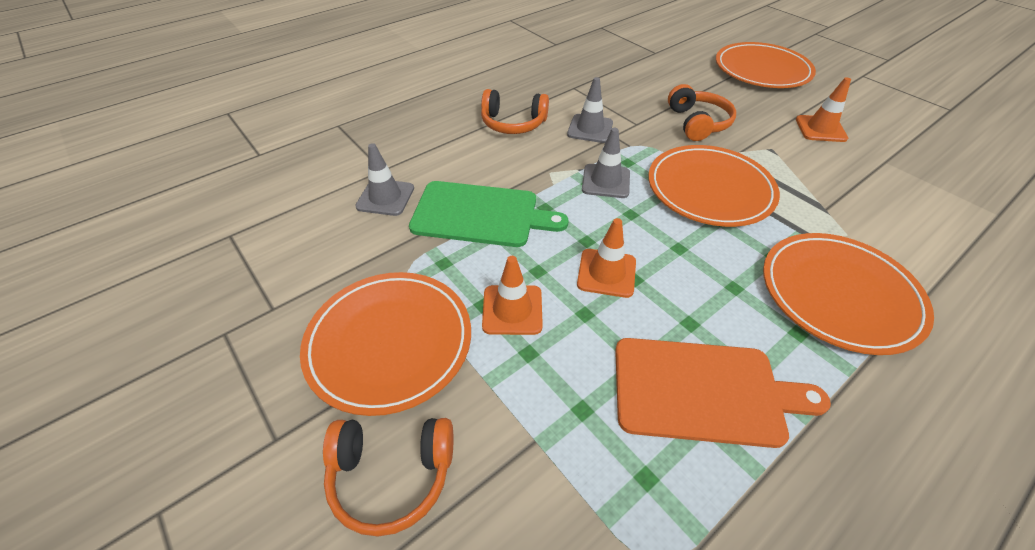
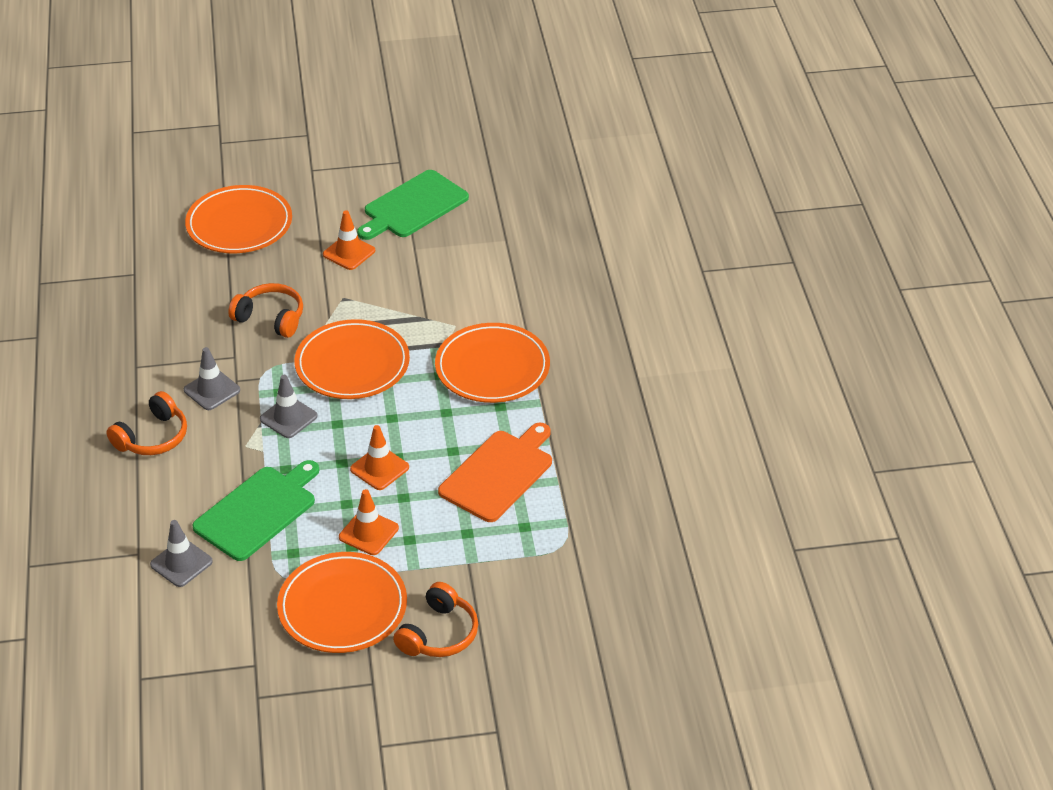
camera: 60 degrees left, 5 degrees down
(924, 138) = (413, 206): none -> green cutting board

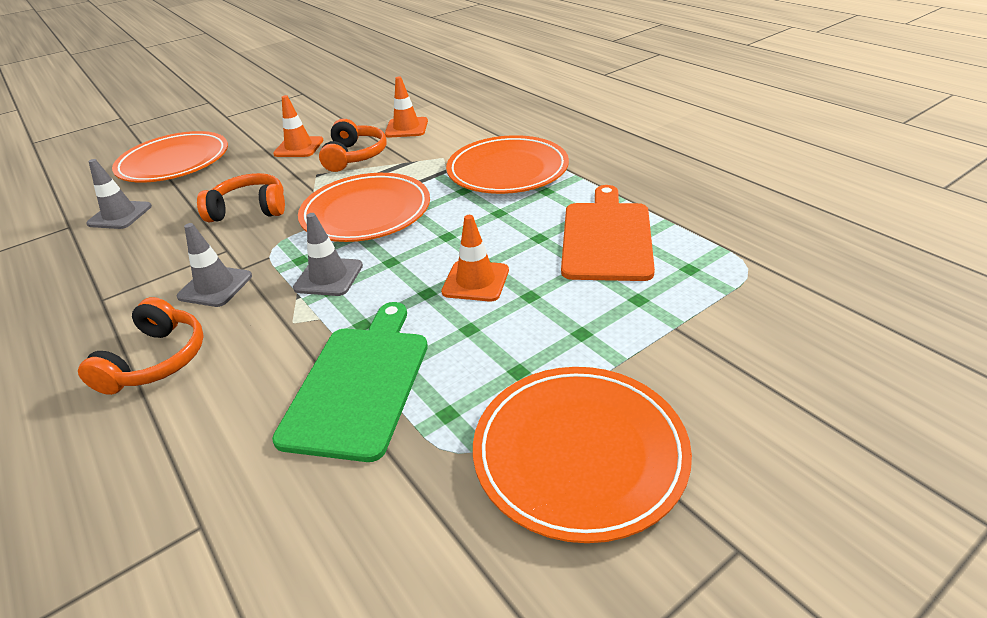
camera: 25 degrees left, 5 degrees down
(181, 563) = (284, 507): grey traffic cone -> grey traffic cone (120, 215)
(368, 533) = (525, 347): orange traffic cone -> orange traffic cone (406, 128)
(413, 206) = (335, 109): green cutting board -> none
(439, 634) = (741, 425): orange headphones -> orange headphones (354, 156)

